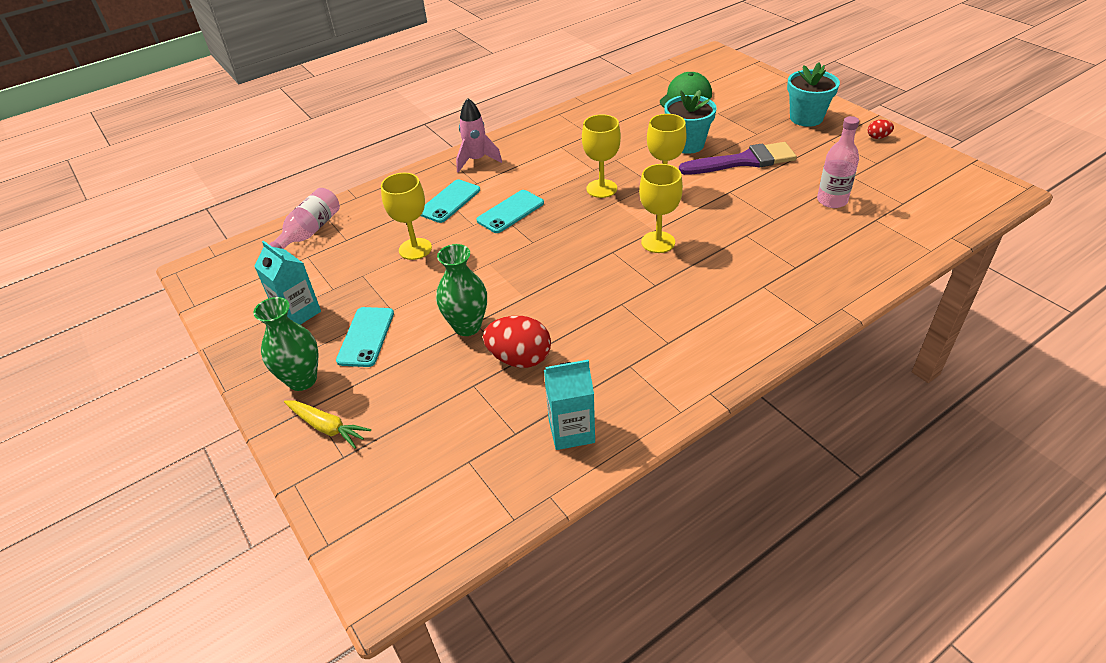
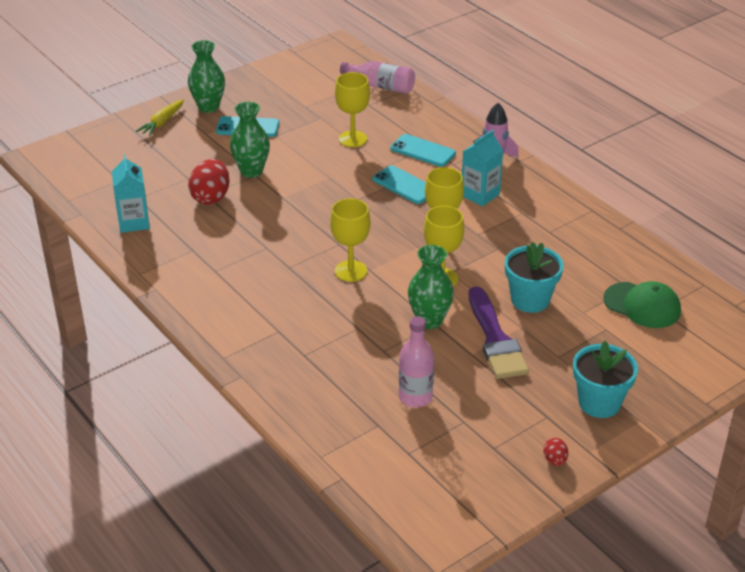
camera: 85 degrees right, 5 degrees down
(298, 313) = (279, 95): turquoise carton -> turquoise carton (480, 195)
(726, 194) = (429, 320): none -> green vase

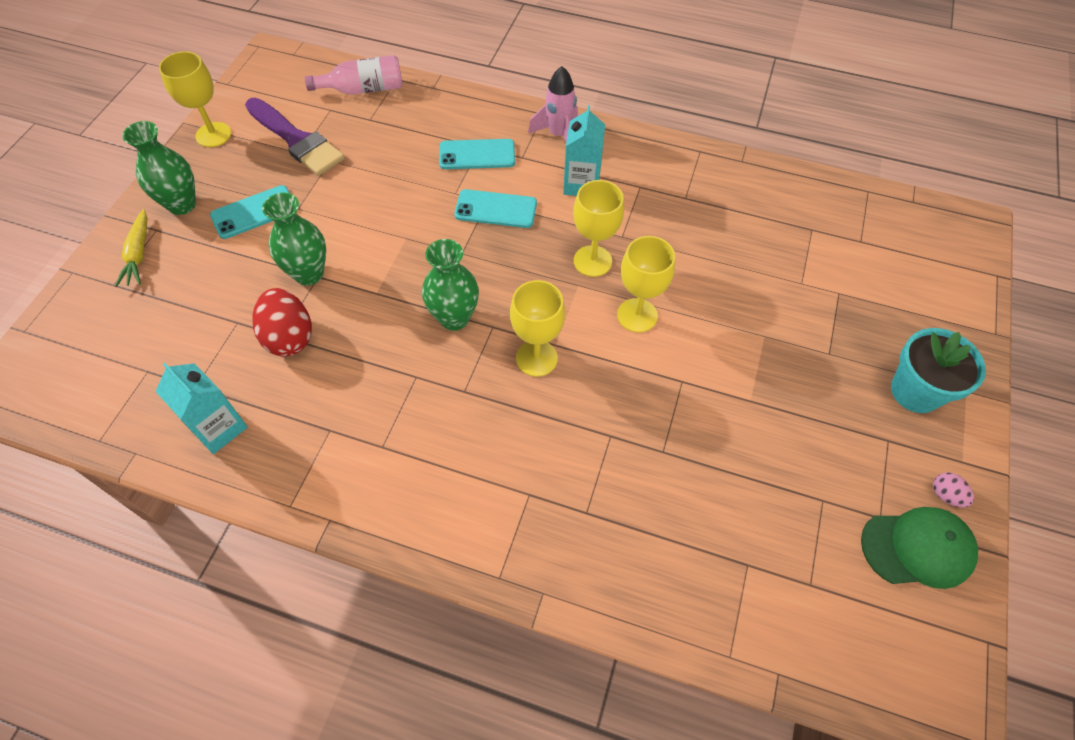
camera: 35 degrees left, 20 degrees up
(352, 139) = (389, 173): yellow goblet -> yellow goblet (213, 135)
(415, 397) = (749, 498): pink bottle -> none
(429, 320) = (673, 380): green vase -> green vase (454, 318)
(495, 339) = (755, 366): purple brush -> purple brush (296, 140)
(530, 300) = (742, 295): turquoise flower pot -> none
(555, 460) = (945, 495): red egg -> pink egg
(642, 305) = (842, 245): green cap -> green cap (917, 548)

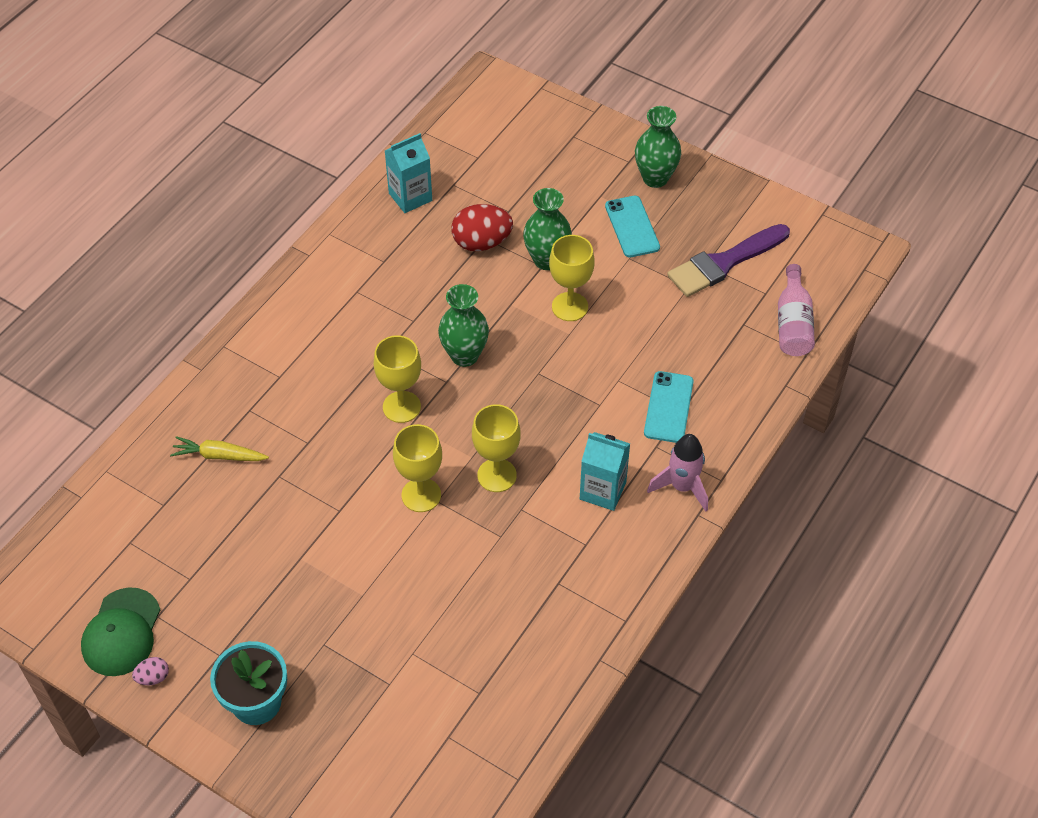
camera: 105 degrees right, 5 degrees down
(138, 254) = (602, 151): yellow carrot -> yellow carrot (219, 455)
(213, 135) = (745, 201): yellow goblet -> yellow goblet (570, 307)
(496, 209) = (587, 409): turquoise phone -> none

